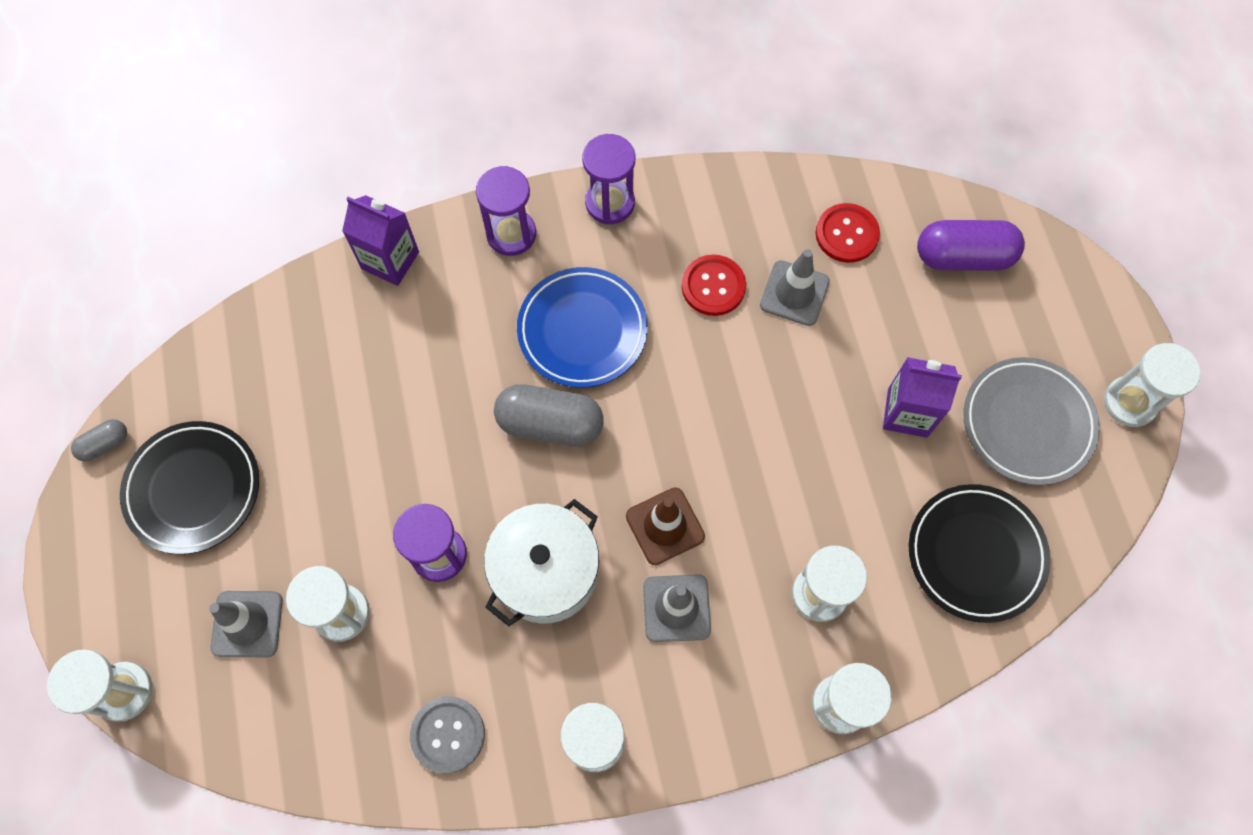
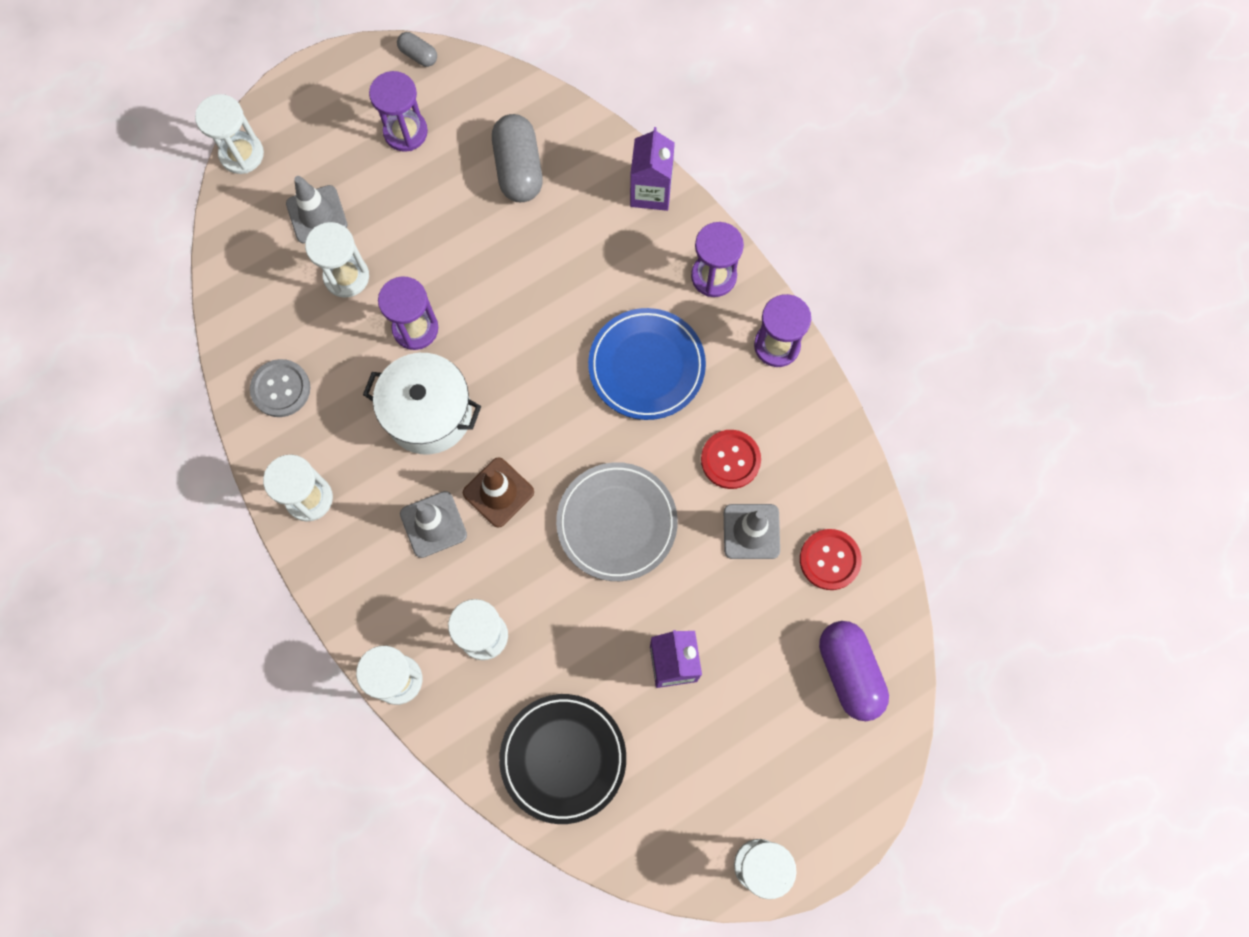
camera: 70 degrees right, 5 degrees up
(193, 489) = (405, 132): black plate -> purple hourglass
(550, 424) = (553, 371): grey capsule -> grey capsule (518, 168)
(1027, 423) = (703, 774): grey plate -> grey plate (617, 523)

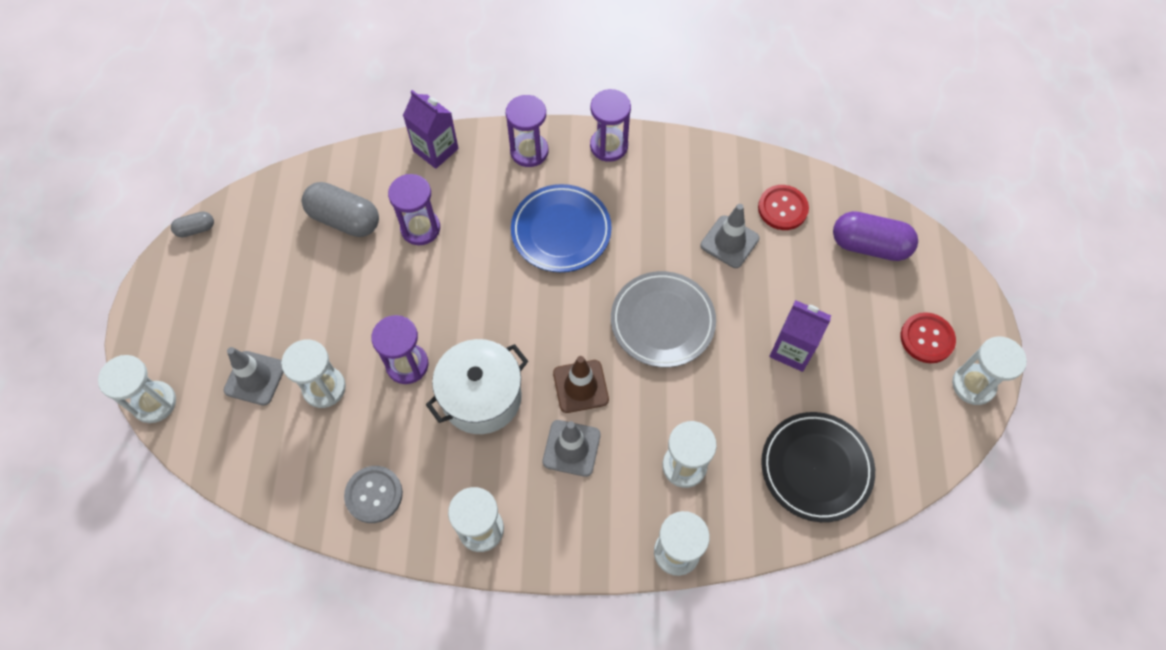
camera: 55 degrees left, 10 degrees down
(405, 132) = (247, 275): purple hourglass -> purple hourglass (420, 228)
(730, 460) = (669, 223): red button -> red button (927, 338)

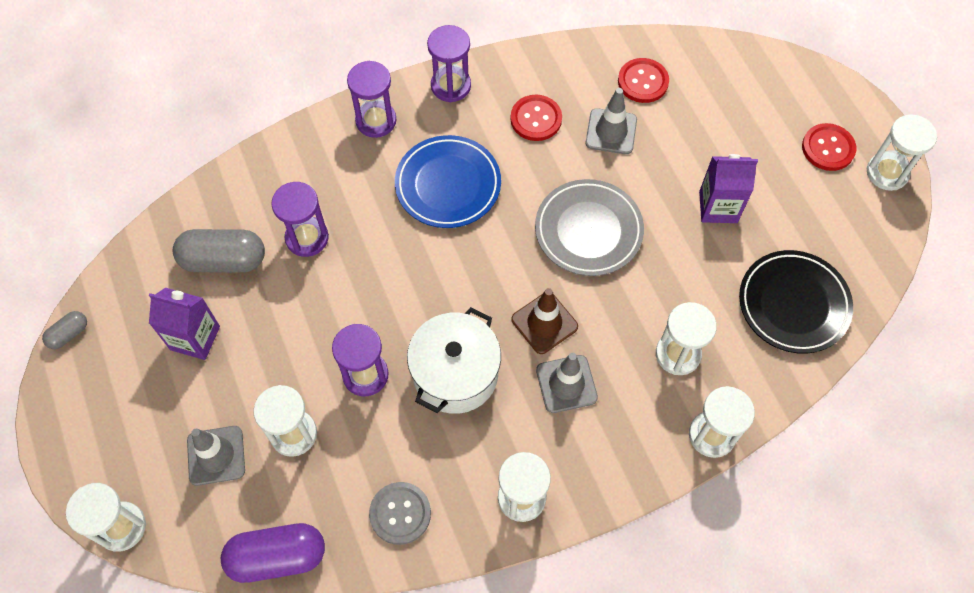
camera: 25 degrees left, 0 degrees up
(436, 150) = (281, 155): purple carton -> purple carton (195, 338)
(668, 204) = (536, 119): none -> red button
(869, 246) = (736, 85): purple capsule -> purple capsule (277, 557)

